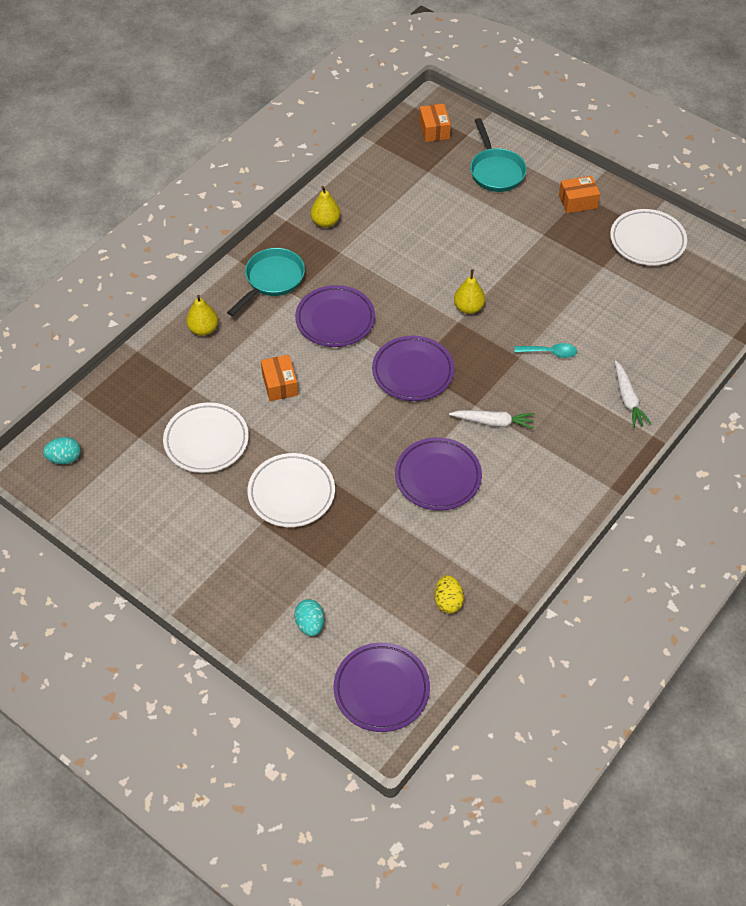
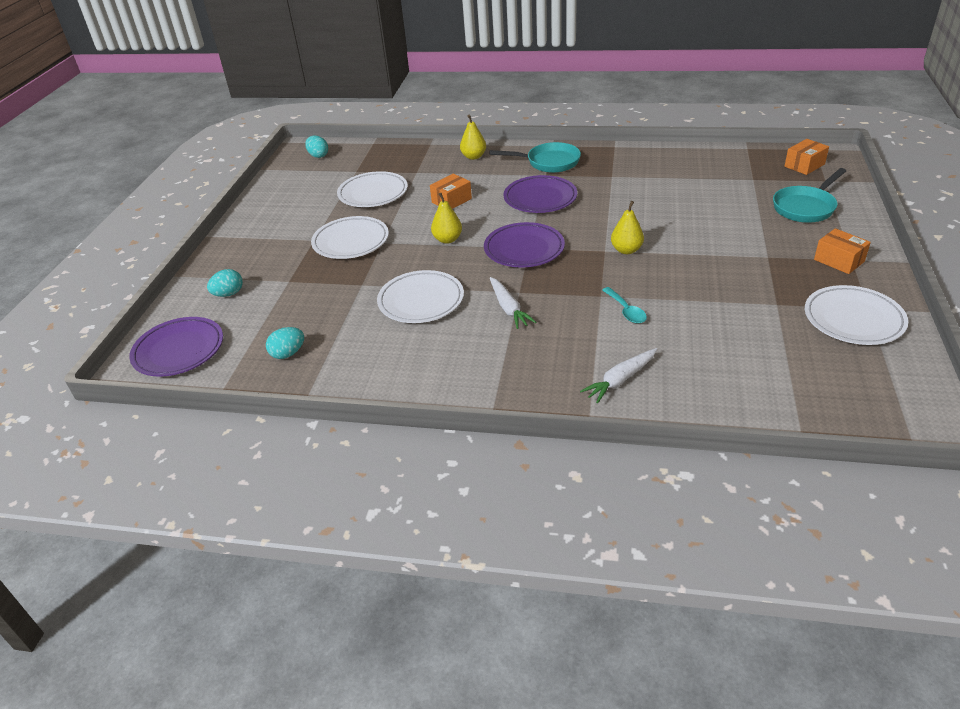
camera: 65 degrees right, 15 degrees down
(325, 222) = (634, 160): yellow pear -> yellow pear (447, 239)
(438, 477) = (421, 301): purple plate -> white plate
(448, 601) = (288, 353): yellow egg -> turquoise egg

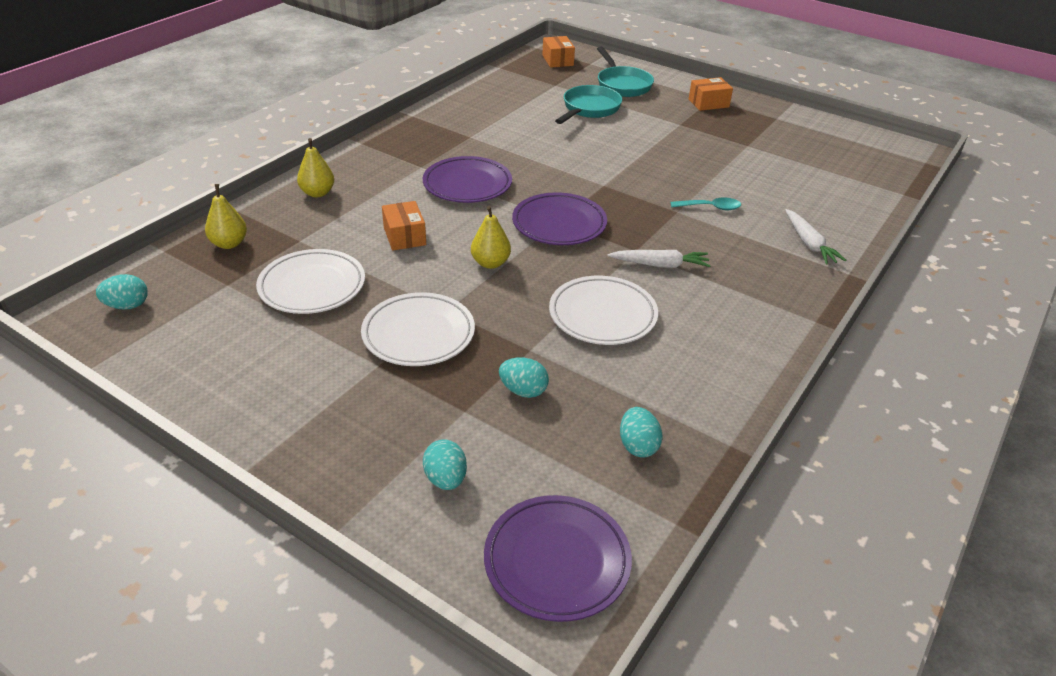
camera: 70 degrees left, 0 degrees up
(318, 295) = (523, 391): none -> turquoise egg
(549, 162) = (396, 156): turquoise pan -> turquoise pan (589, 109)
(626, 250) = (613, 175): yellow pear -> yellow pear (229, 244)
(853, 319) = (787, 128): white plate -> none

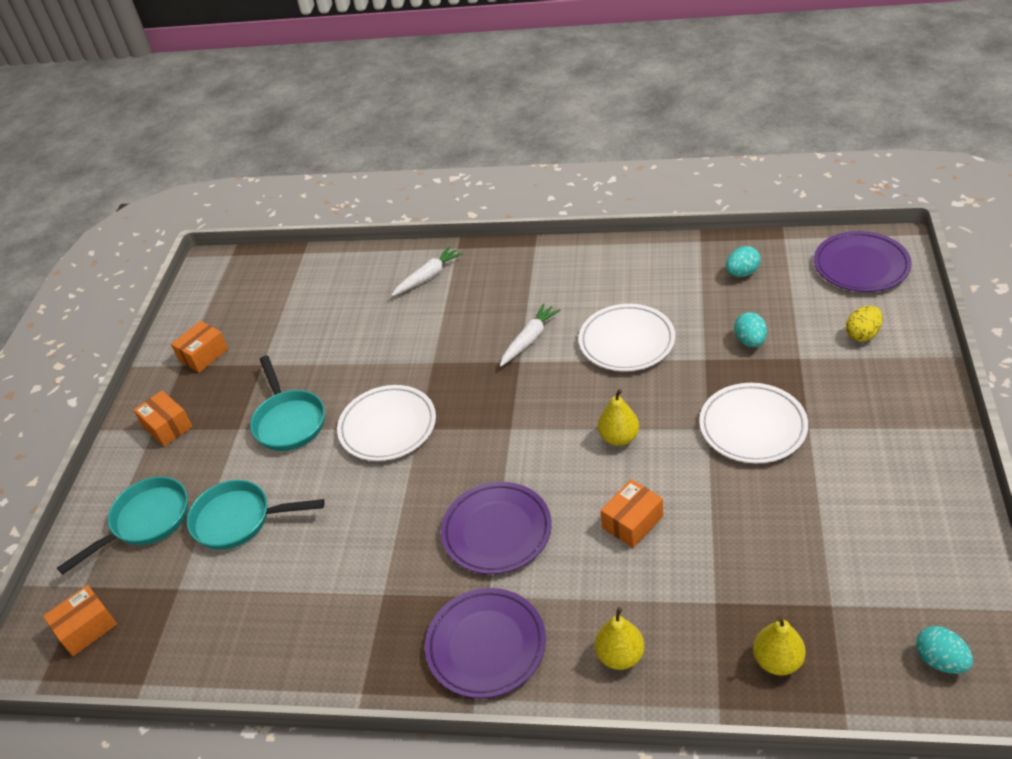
camera: 110 degrees left, 5 degrees up
(312, 286) = (768, 537): white plate -> white plate (388, 427)
(446, 479) = (862, 334): turquoise egg -> yellow egg
(559, 224) = (517, 425): purple plate -> purple plate (486, 645)
(660, 265) = (529, 340): white carrot -> white carrot turned 60 degrees clockwise
(668, 141) = (289, 421): none -> turquoise pan
(710, 207) = (410, 345): turquoise spoon -> none
(782, 127) = (203, 355): none -> orange box

